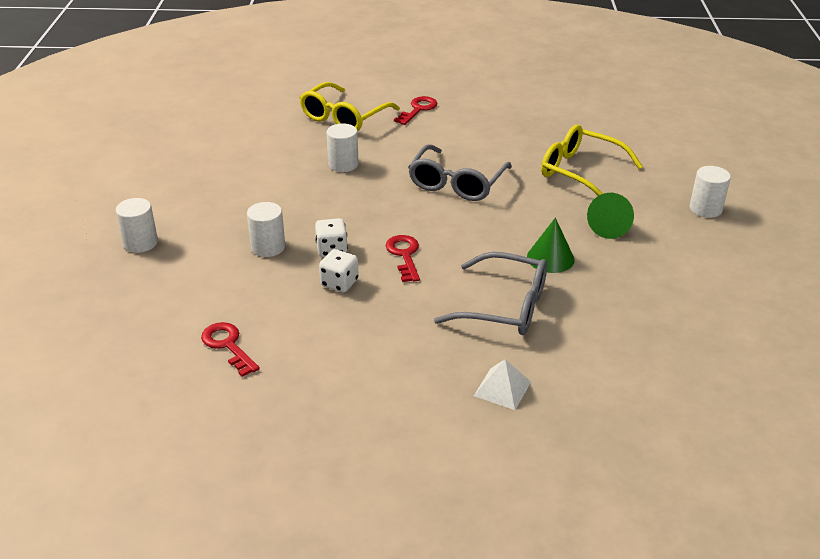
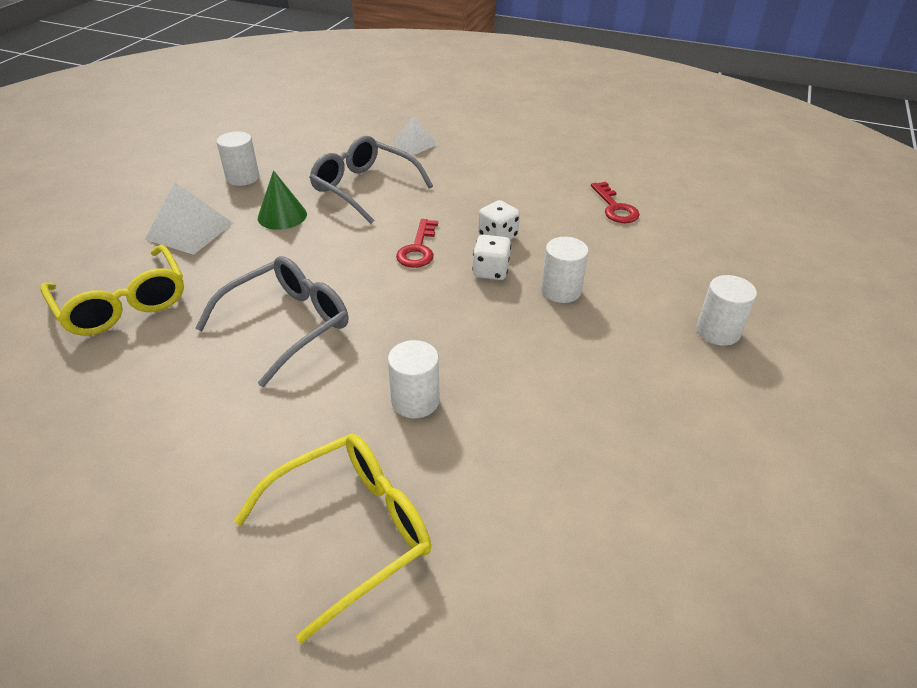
camera: 160 degrees left, 5 degrees up
(418, 109) = (201, 514): red key -> none
(609, 227) = (189, 231): green cone -> white pyramid
(705, 209) = (71, 227): white cylinder -> white cylinder (243, 178)

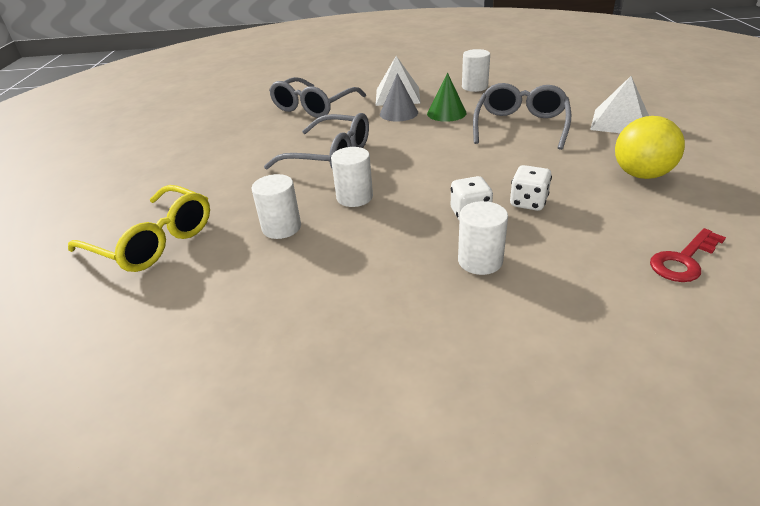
camera: 70 degrees right, 5 degrees down
(123, 304) = (313, 107): yellow glasses -> grey glasses
(239, 245) = (398, 113): none -> grey cone
(414, 144) = (620, 122): white pyramid -> white pyramid, size x1.53
(418, 249) = (465, 172): red key -> none
(502, 173) = (641, 174): none -> yellow ball
(718, 331) = (515, 404): white cylinder -> white cylinder (354, 197)

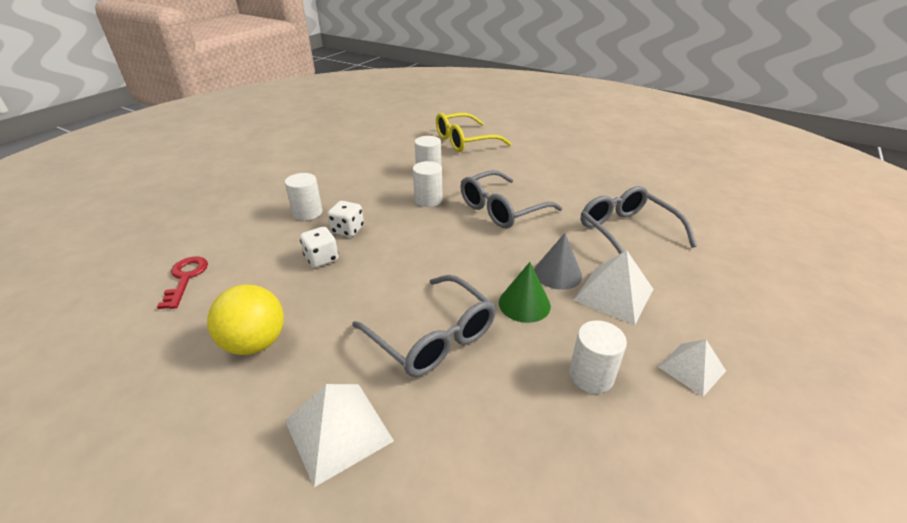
camera: 120 degrees right, 0 degrees up
(433, 73) = (691, 368): none -> white pyramid

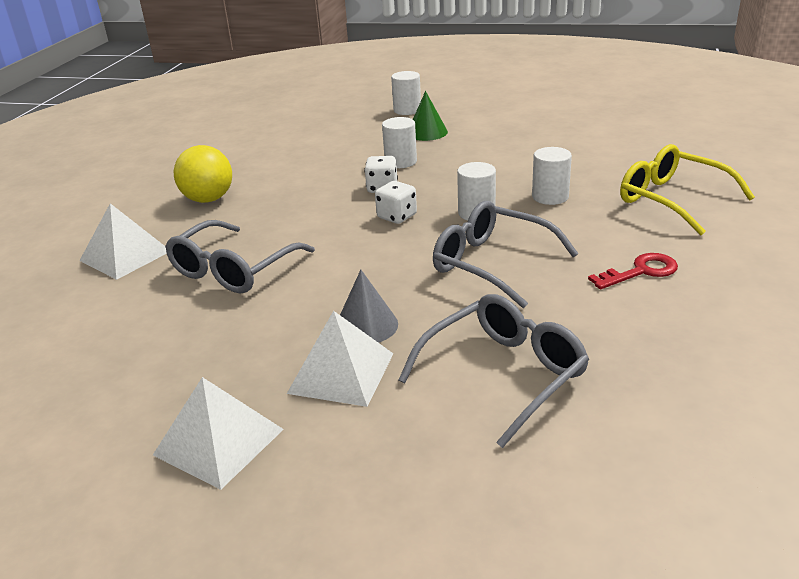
camera: 75 degrees right, 5 degrees down
(185, 278) = (275, 150): red key -> red key (641, 271)
(322, 258) = (327, 190): white dice -> white dice (397, 216)
(524, 304) = (299, 311): green cone -> green cone (427, 132)
(591, 375) = (197, 367): white cylinder -> white cylinder (407, 110)
(691, 368) = (219, 441): white pyramid -> white pyramid, size x1.53

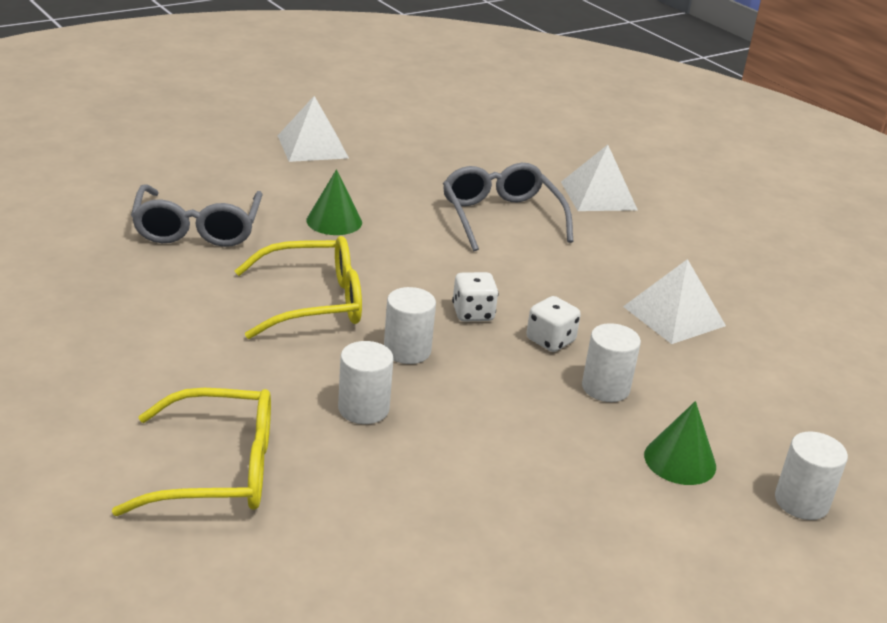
camera: 125 degrees right, 0 degrees up
(208, 199) = (666, 259): yellow ball -> none
(341, 373) = (302, 193): white pyramid -> white pyramid (674, 316)
(366, 325) = (334, 221): grey cone -> green cone
(492, 263) = (313, 302): grey glasses -> yellow glasses
(641, 271) = (171, 348): red key -> none

